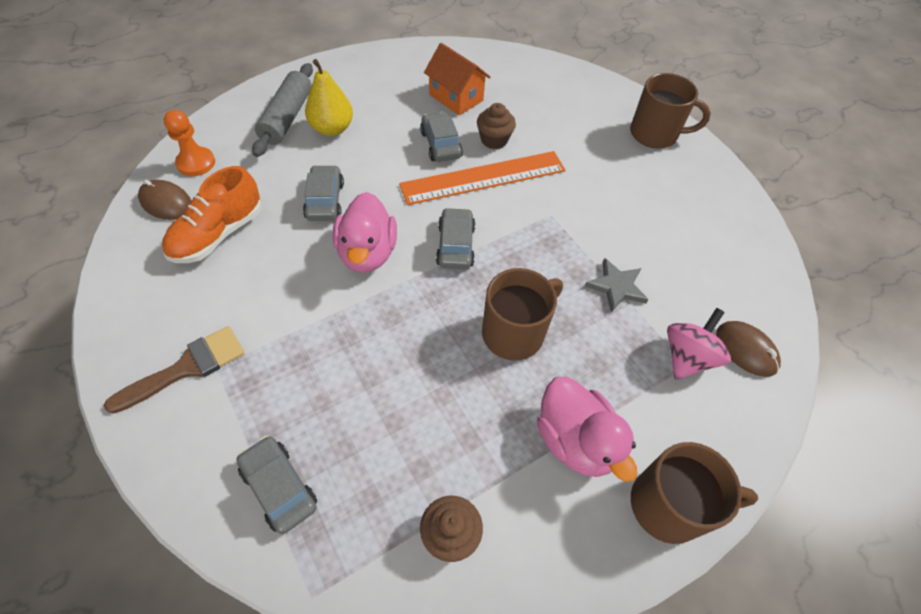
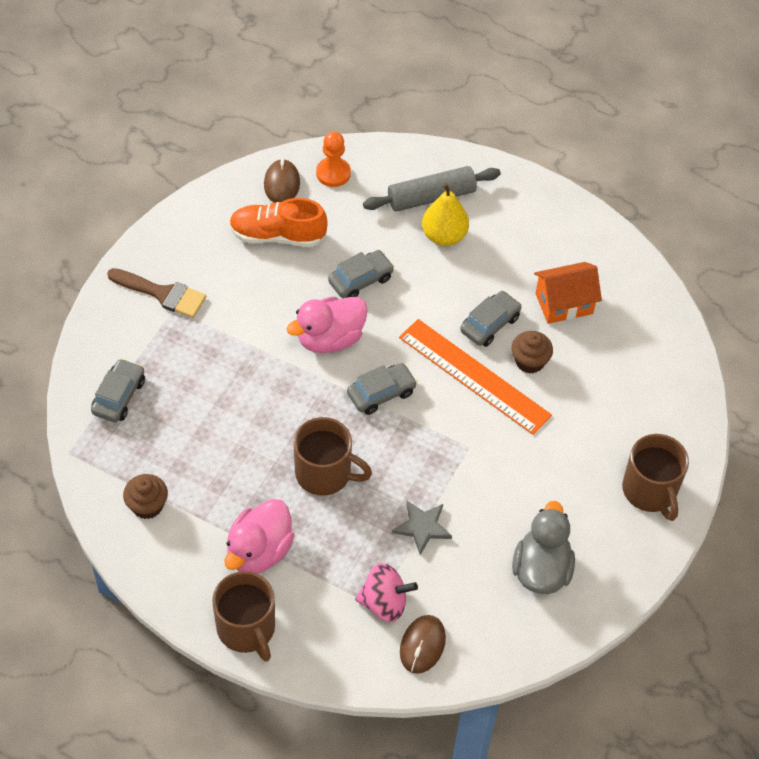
camera: 60 degrees right, 0 degrees up
(456, 98) = (564, 303): orange house -> orange house turned 60 degrees clockwise
(698, 228) = (541, 569): none -> grey duck

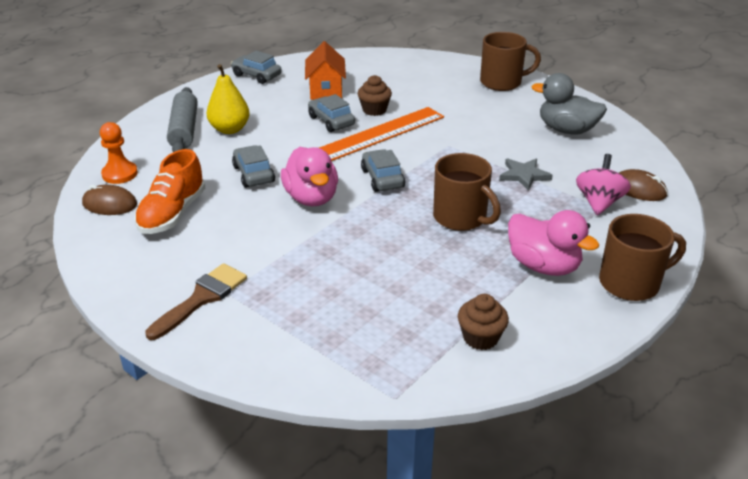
camera: 75 degrees left, 20 degrees down
(119, 396) = (328, 346): grey car -> grey car (256, 75)
(325, 473) = (461, 218): brown mug -> brown mug turned 105 degrees clockwise

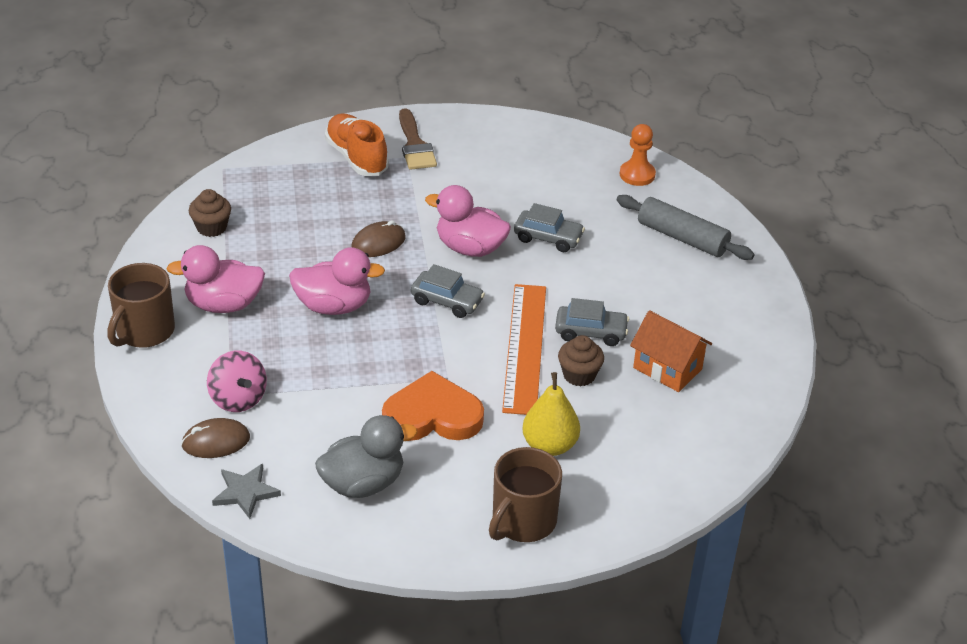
camera: 130 degrees right, 5 degrees up
(109, 204) = (592, 154): brown mouse -> brown mouse (378, 243)
(172, 213) = (539, 175): orange shoe -> orange shoe (356, 157)
(230, 129) = (651, 263): yellow pear -> yellow pear (549, 445)
(256, 75) = (764, 339): grey car -> none
(461, 218) = (334, 306): brown mug -> pink duck
(484, 135) = (432, 415): none -> orange heart
(524, 175) = (335, 387): grey star -> grey star (245, 492)

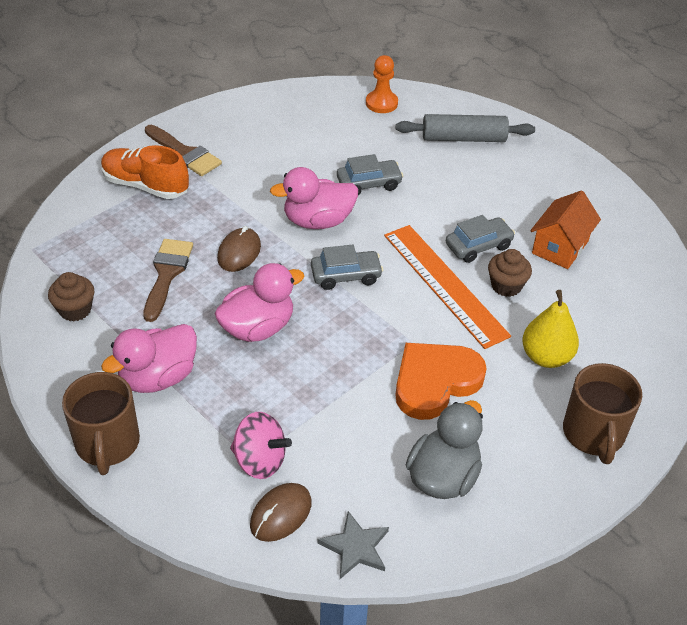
camera: 35 degrees left, 5 degrees up
(305, 233) = (167, 274): none -> brown brush
(667, 368) = (560, 247): orange house -> orange house turned 60 degrees counterclockwise

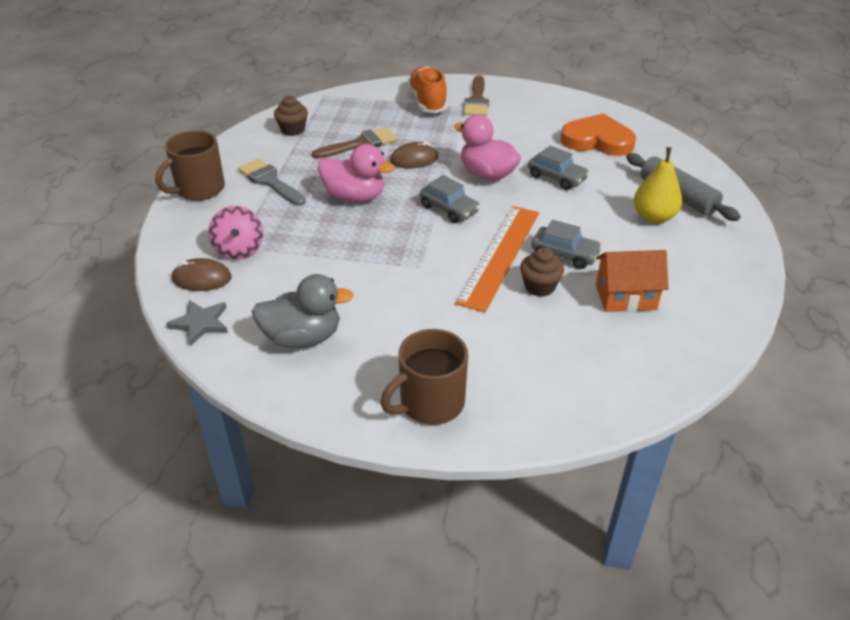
camera: 55 degrees right, 5 degrees down
(158, 377) = (270, 181): pink duck -> grey brush
(381, 103) = (653, 145): orange pawn -> none
(435, 382) = (392, 294): orange heart -> orange heart (597, 140)
(546, 357) = (486, 341): yellow pear -> yellow pear (653, 217)

